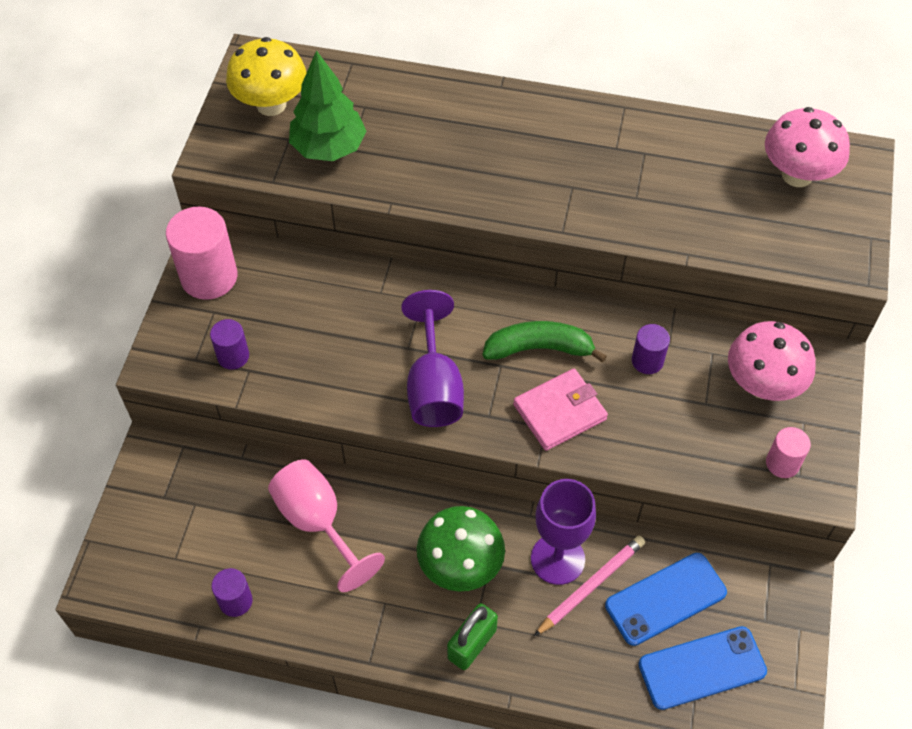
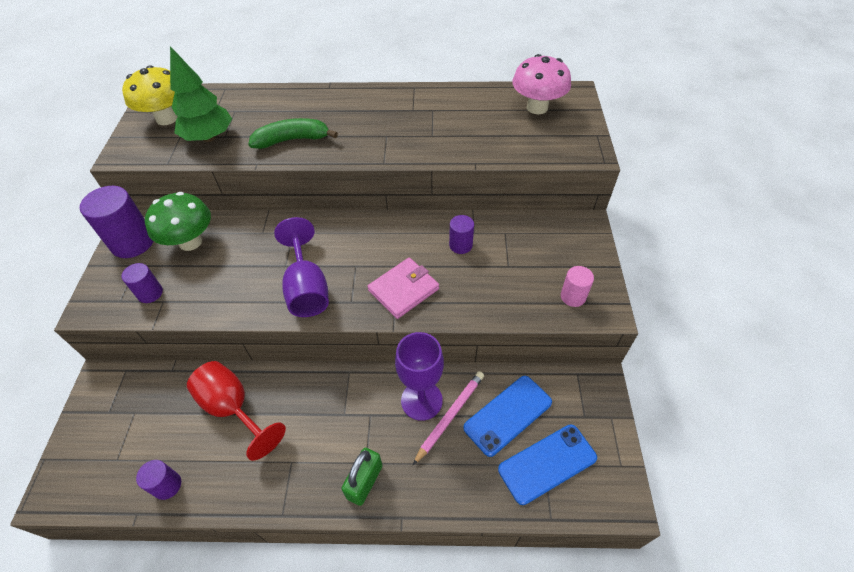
camera: 10 degrees left, 5 degrees down
(209, 277) = (133, 242): pink cylinder -> purple cylinder
(318, 522) = (233, 408): pink goblet -> red goblet
(460, 566) = (348, 420): green mushroom -> green mushroom (190, 242)
(539, 349) = (382, 250): green banana -> green banana (292, 140)
(762, 385) = (544, 247): pink mushroom -> none

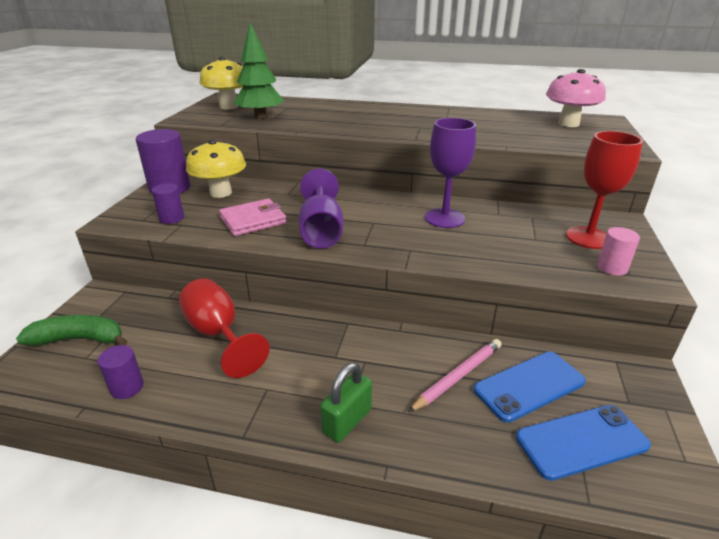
camera: 10 degrees right, 20 degrees down
(190, 242) = (220, 193): green mushroom -> yellow mushroom
(292, 140) = (333, 123): green banana -> green banana (79, 339)
(403, 290) = (420, 242): pink wallet -> pink wallet (253, 220)
(421, 400) = (425, 357): purple goblet -> purple goblet (444, 218)
(460, 245) = (484, 220): purple cylinder -> none
(555, 256) = (588, 238): none -> red goblet

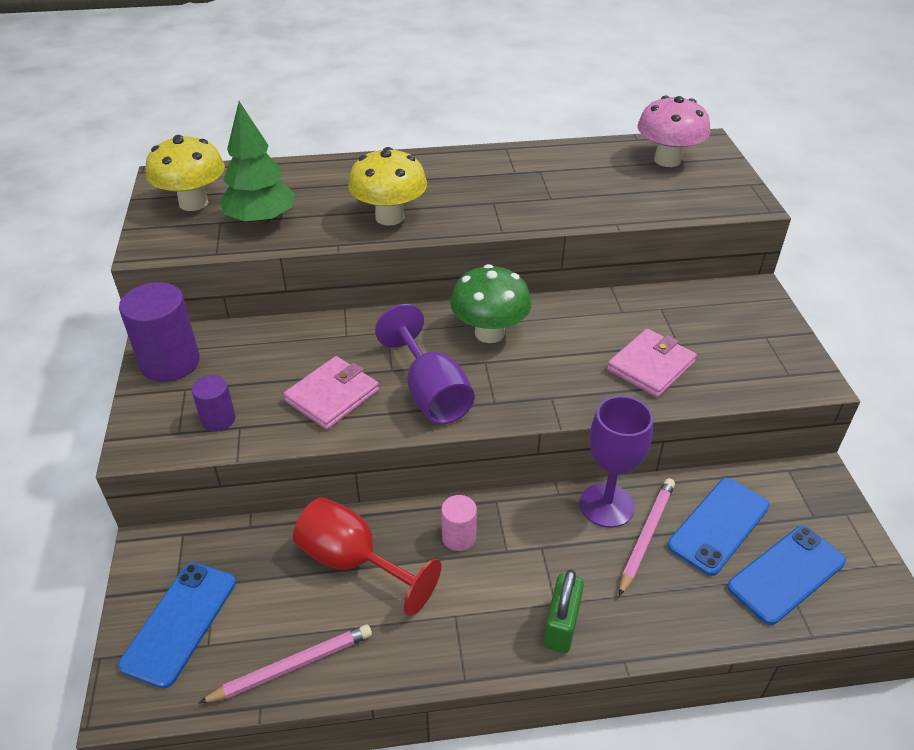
camera: 20 degrees left, 10 degrees up
(79, 339) = (180, 623): green banana -> blue phone
(127, 387) = (292, 666): purple cylinder -> pink pencil
(220, 193) = (251, 355): yellow mushroom -> yellow mushroom (389, 217)
(387, 208) = (489, 333): none -> green mushroom
(444, 218) = (565, 334): purple goblet -> purple goblet (607, 505)
(504, 247) = (651, 366): none -> pink wallet
(588, 238) = (731, 328): red goblet -> none
(612, 268) = (769, 369): pink cylinder -> pink cylinder (459, 537)

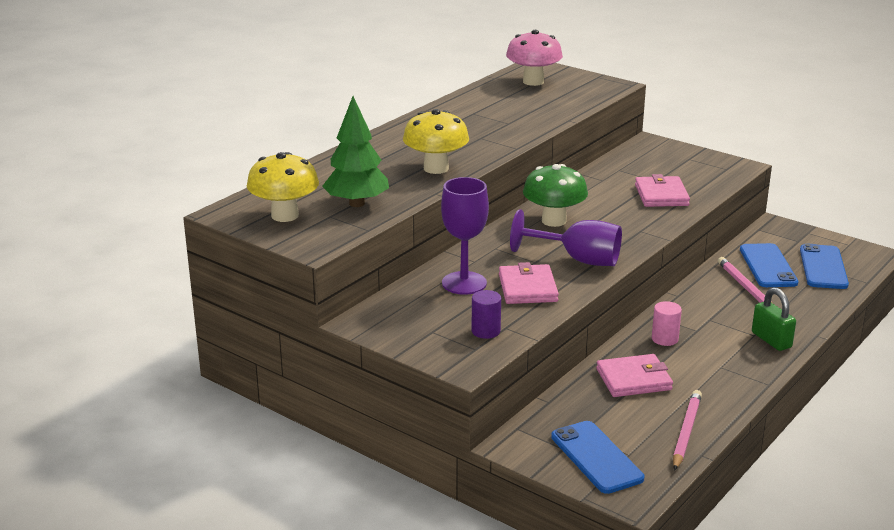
camera: 45 degrees left, 15 degrees down
(170, 362) = (393, 326): purple cylinder -> none
(353, 562) = (633, 379): red goblet -> pink wallet
(607, 505) = (708, 287): purple goblet -> purple goblet (464, 283)

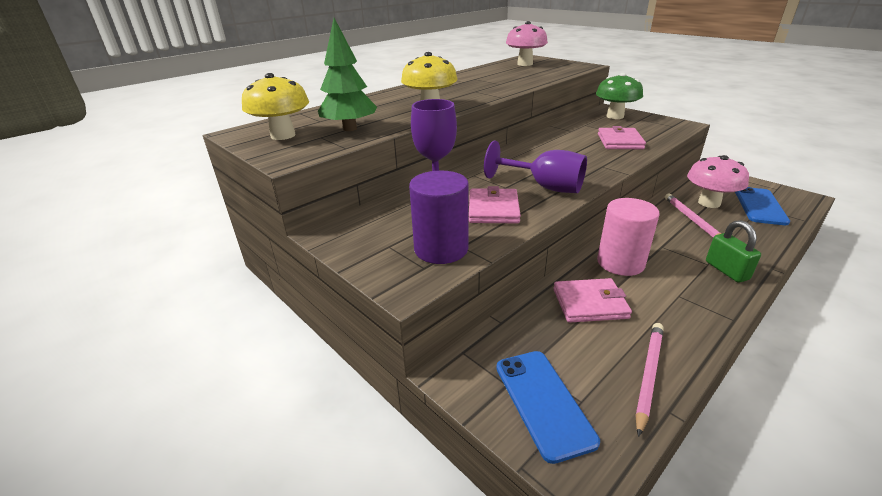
camera: 10 degrees right, 5 degrees up
(486, 331) = (441, 249): purple cylinder -> purple cylinder, size x1.85
(554, 221) = (528, 157): green mushroom -> green mushroom (615, 116)
(665, 339) = (620, 263): pink cylinder -> pink cylinder, size x1.85
(768, 266) = (709, 203): blue phone -> pink mushroom

